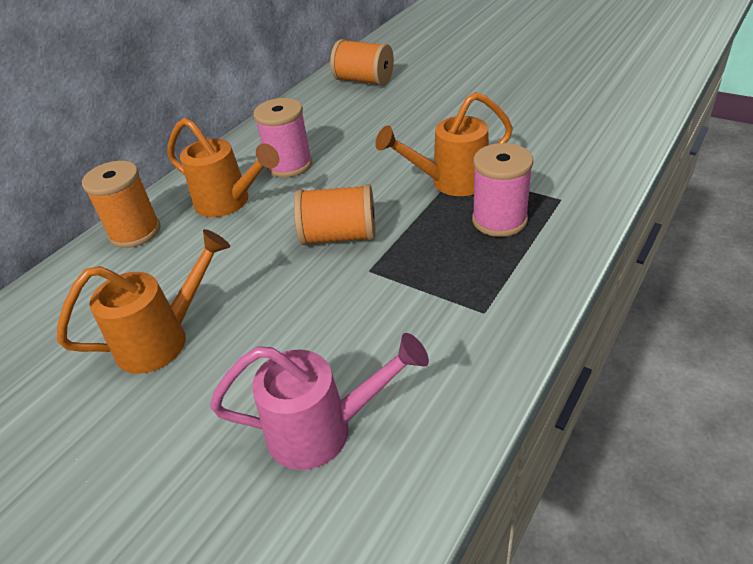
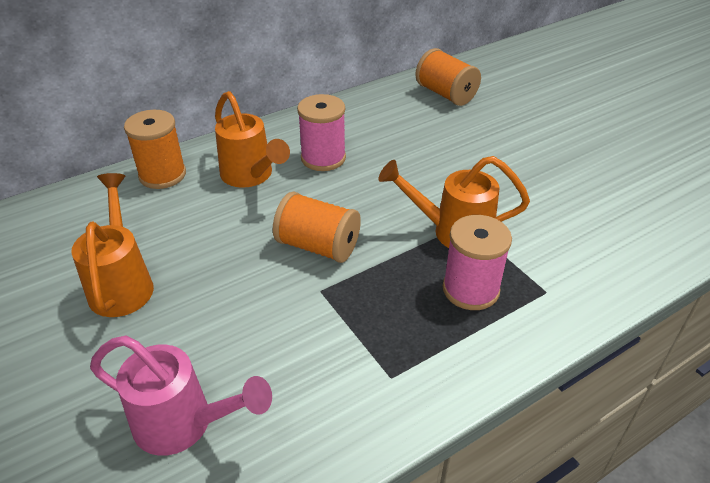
camera: 20 degrees right, 0 degrees up
(164, 339) = (122, 283): orange watering can -> orange watering can turned 90 degrees counterclockwise

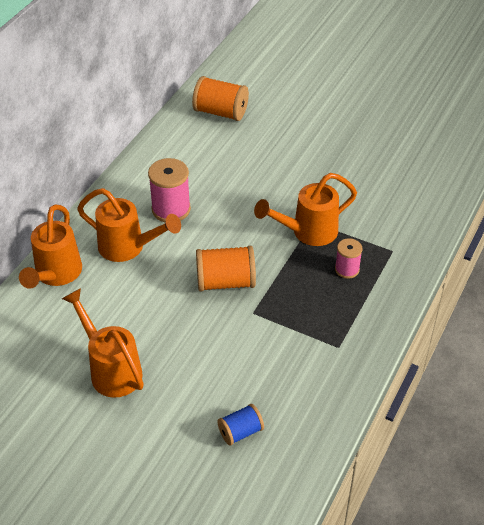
camera: 30 degrees left, 5 degrees up
(162, 175) = (55, 275): orange spool -> orange watering can
(185, 424) = (240, 432): pink watering can -> blue spool
(470, 289) = (347, 269): pink spool -> pink spool, size x0.60

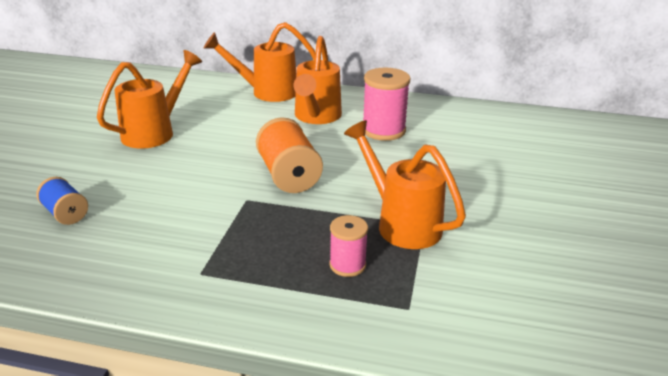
camera: 75 degrees right, 15 degrees down
(220, 112) = (566, 137): orange spool -> none

